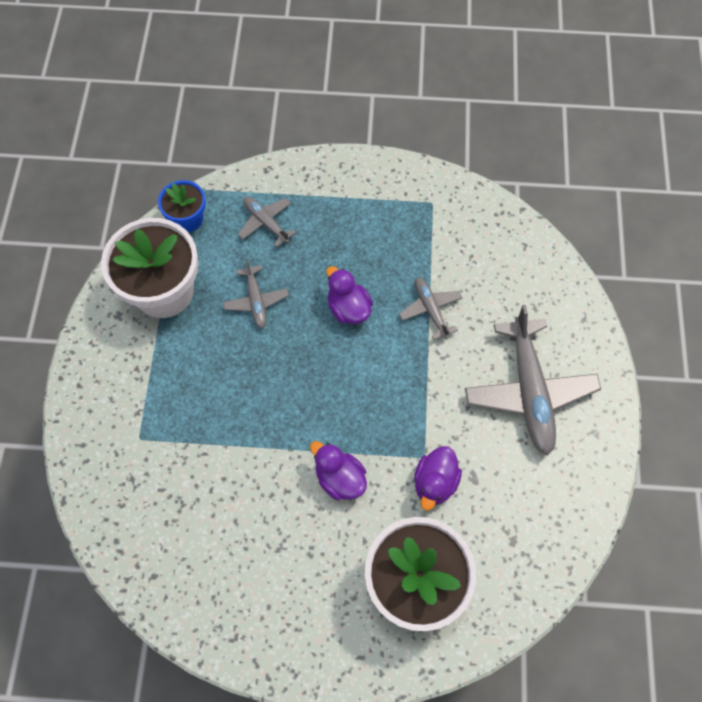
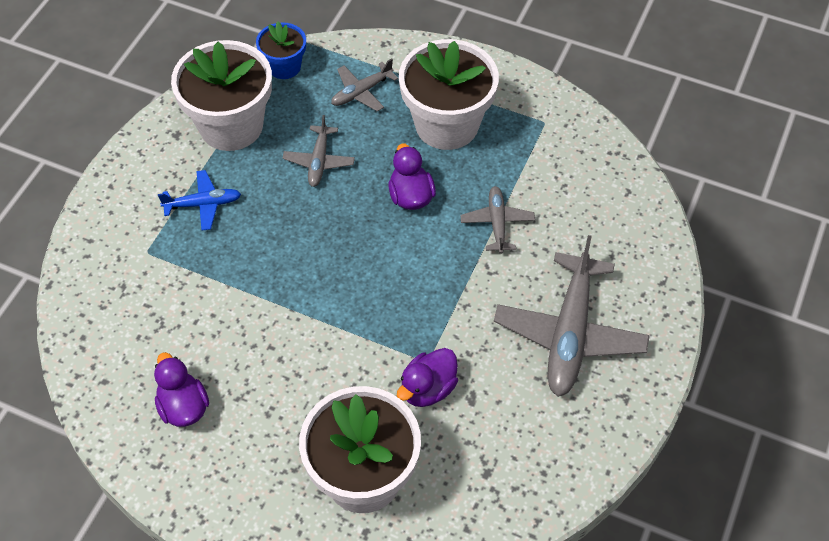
camera: 20 degrees right, 10 degrees down
(171, 375) = (203, 204): none -> blue plane
(266, 222) = (361, 92): grey plane -> grey plane turned 105 degrees counterclockwise
(339, 478) = (330, 352): purple duck -> purple duck (183, 407)
(351, 231) = (446, 125): none -> white flower pot

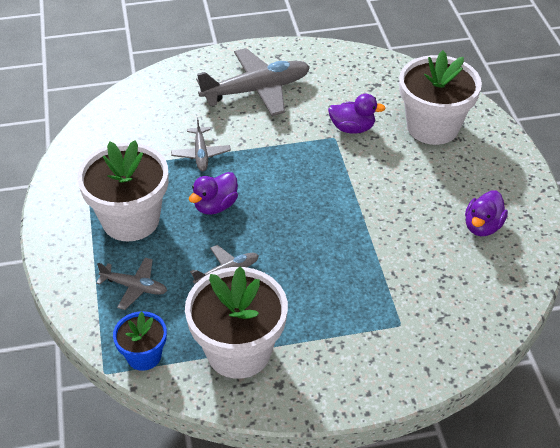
camera: 125 degrees left, 10 degrees down
(203, 204) = (329, 318): blue plane -> none
(497, 223) = (201, 154): grey plane -> grey plane turned 60 degrees counterclockwise

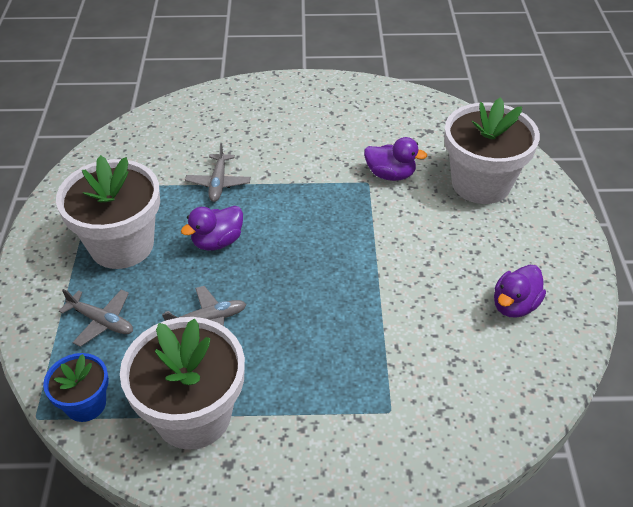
camera: 10 degrees right, 0 degrees up
(256, 90) = (297, 122): grey plane -> none

